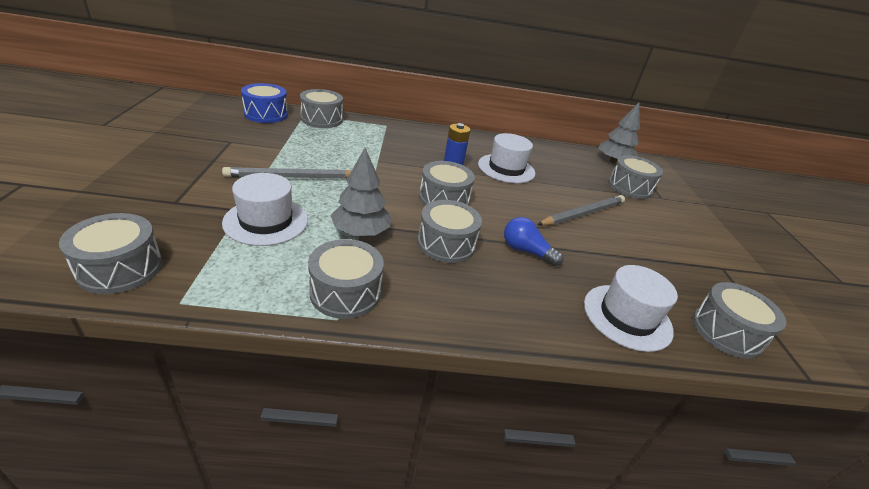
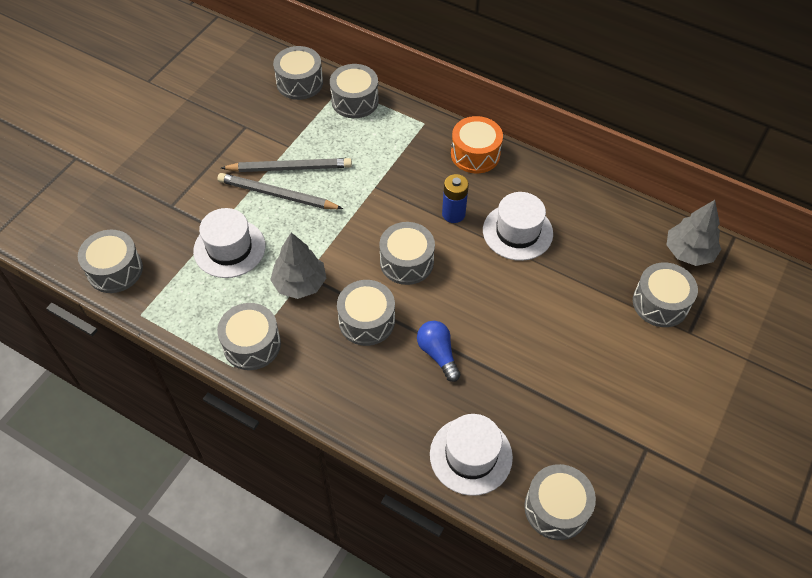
camera: 35 degrees right, 20 degrees up
(266, 114) = (299, 83): blue drum -> grey drum
(437, 135) = (475, 154): none -> orange drum
(583, 214) = (549, 326): grey pencil -> grey pencil (289, 168)

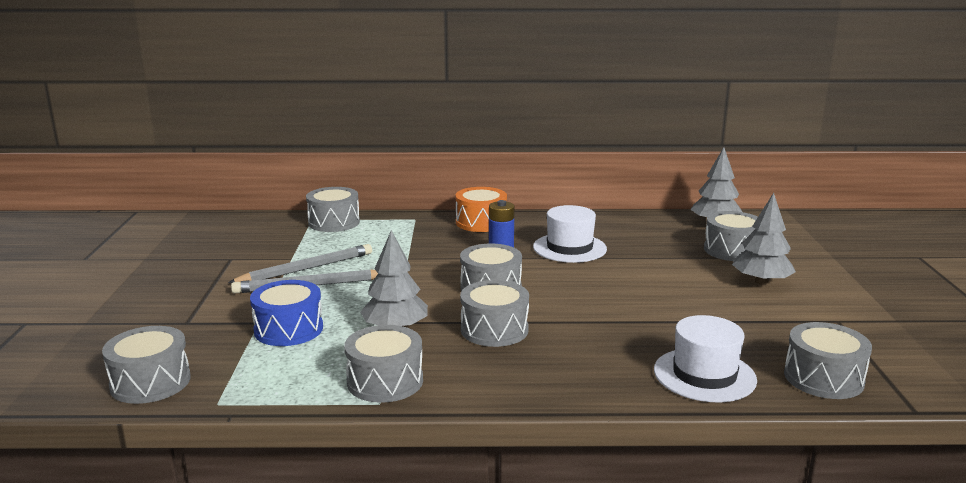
camera: 30 degrees left, 35 degrees down
(229, 248) = (288, 329): white hat -> blue drum
(299, 83) = (265, 225): grey drum -> none
(438, 354) = (589, 327): blue light bulb -> none
(637, 363) = (761, 282): none -> grey tree

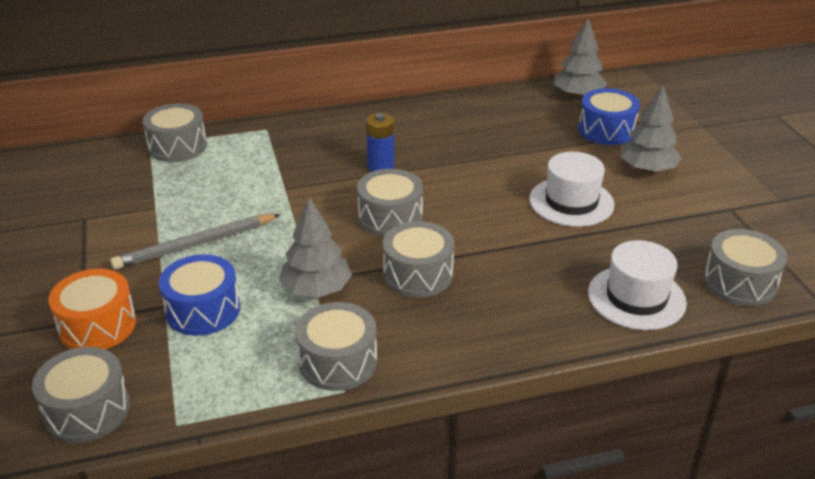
camera: 15 degrees left, 15 degrees up
(306, 269) = (179, 221): grey pencil -> none
(481, 222) = (341, 125): orange drum -> orange drum (97, 325)
(569, 248) = (448, 149): white hat -> white hat (571, 202)
(732, 250) = (606, 130): grey drum -> blue drum

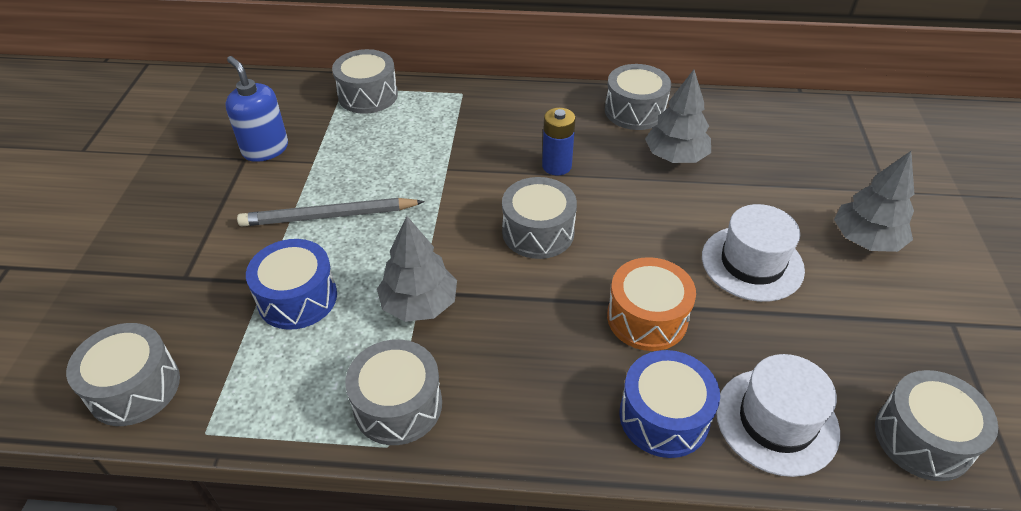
camera: 20 degrees right, 10 degrees up
(97, 325) = (194, 288): orange drum -> orange drum (647, 318)
(101, 207) = (265, 149): none -> blue soap dispenser
(418, 274) = (534, 314): grey drum -> grey drum (635, 111)
(578, 95) = (821, 120): grey tree -> grey tree (675, 157)
(606, 130) = (836, 175): blue drum -> blue drum (664, 417)

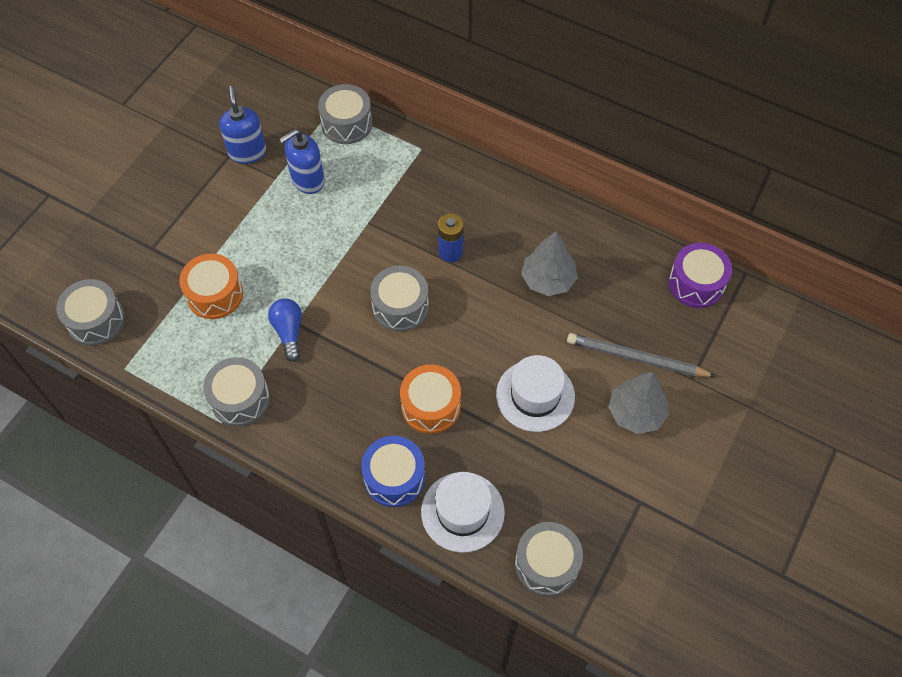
camera: 25 degrees right, 15 degrees up
(297, 298) = (215, 294): blue drum -> orange drum
(329, 216) = (264, 233): grey pencil -> grey pencil (636, 358)
(353, 153) = (307, 180): none -> blue soap dispenser
(419, 304) = (289, 332): grey tree -> blue light bulb
(635, 111) = (548, 221): grey drum -> none
(815, 115) = (696, 283): none -> purple drum

